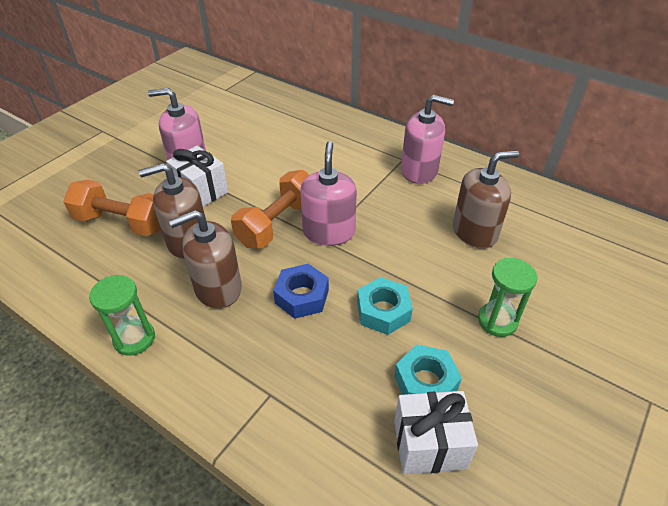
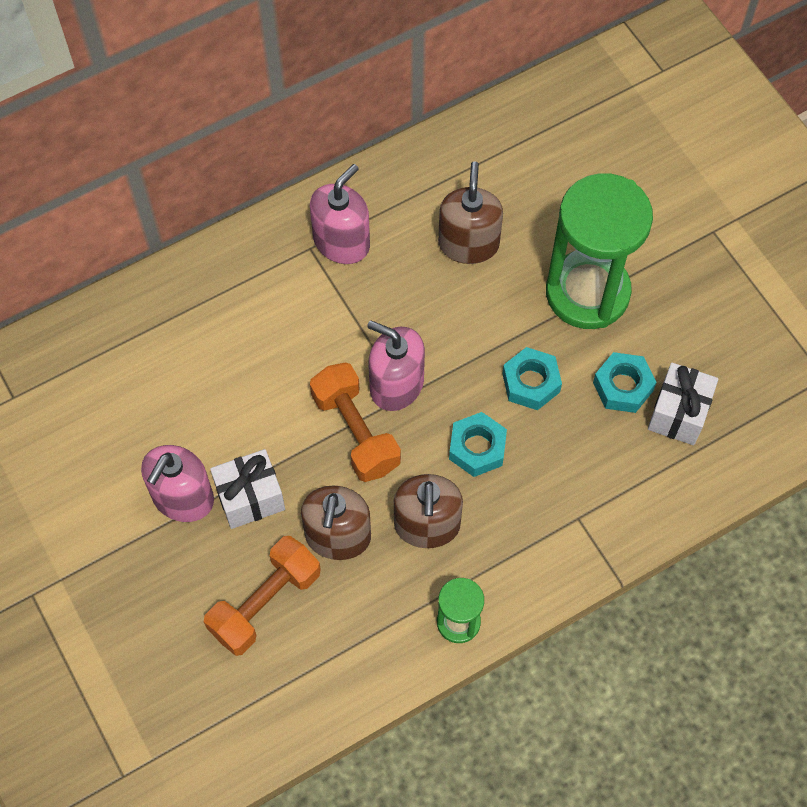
camera: 65 degrees left, 20 degrees up
(302, 296) = (477, 448): blue nut -> turquoise nut
(497, 321) = (587, 292): green hourglass -> green hourglass, size x2.12

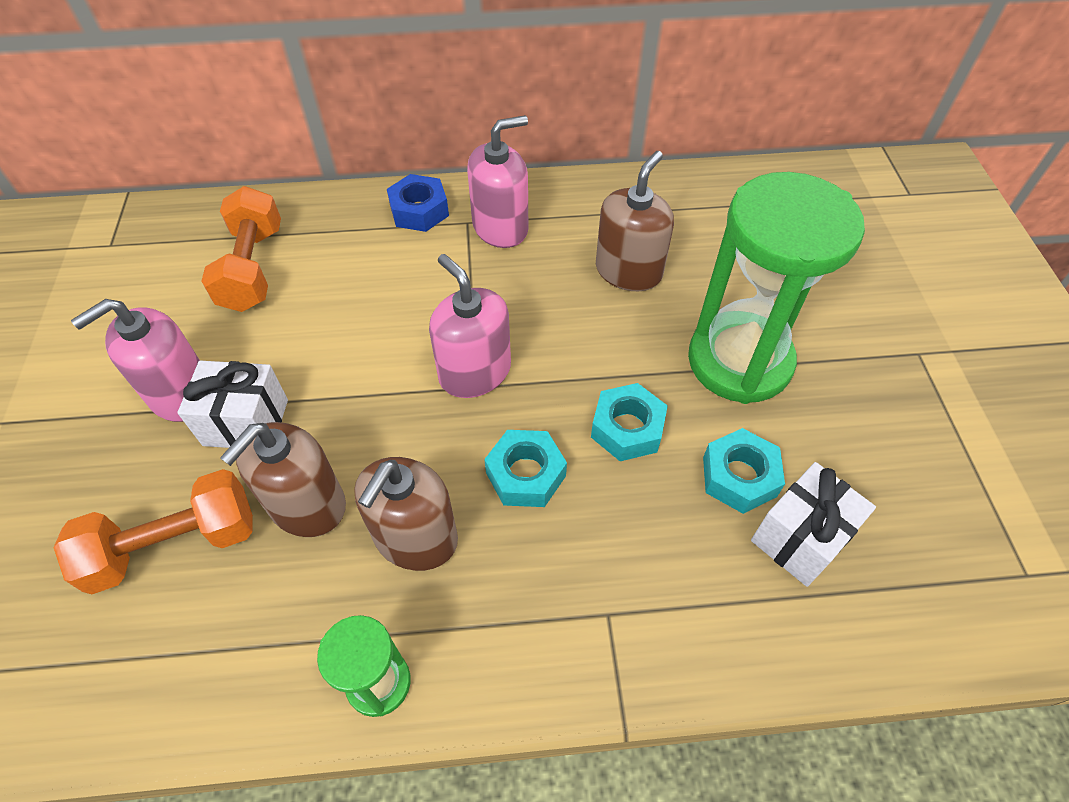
camera: 25 degrees right, 10 degrees down
(262, 253) = (419, 211): none -> blue nut
(355, 432) = (401, 401): orange dumbbell -> orange dumbbell (253, 268)

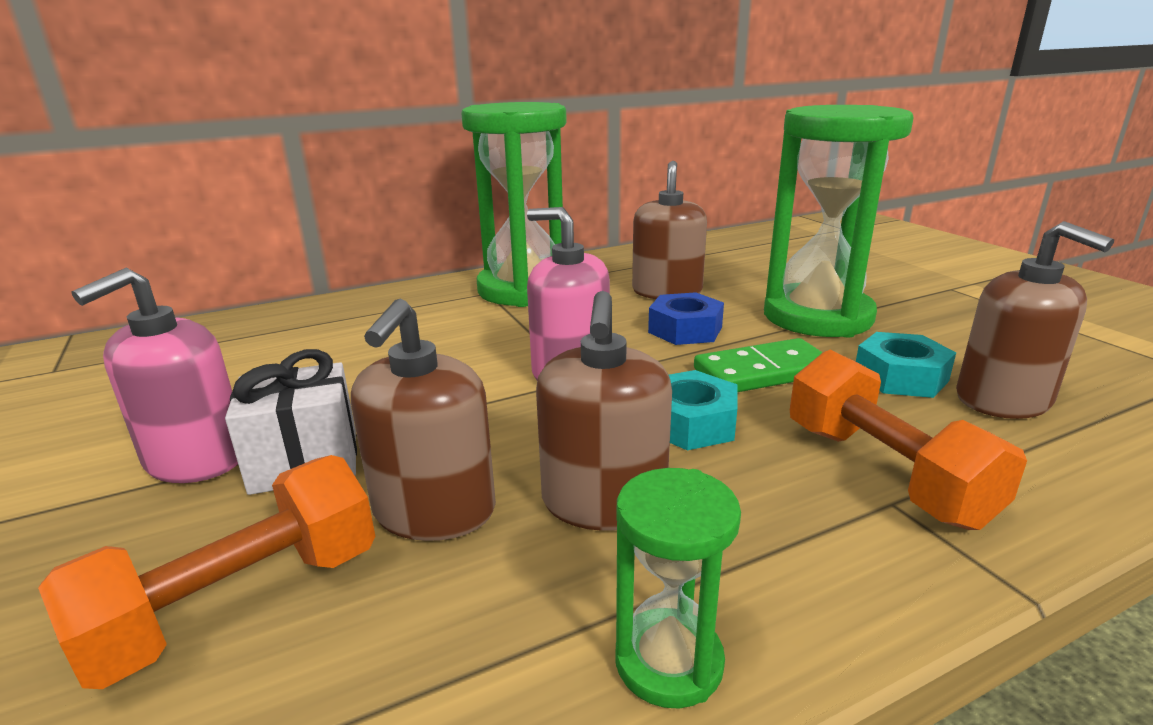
camera: 20 degrees left, 30 degrees down
(253, 268) = (259, 354): orange dumbbell -> orange dumbbell (884, 473)
(419, 211) = (433, 294): blue nut -> blue nut (685, 330)
(500, 227) = (524, 290): pink soap dispenser -> green hourglass
(627, 428) = (762, 372): turquoise nut -> green domino
(800, 538) = (1003, 399): white gift -> brown soap dispenser

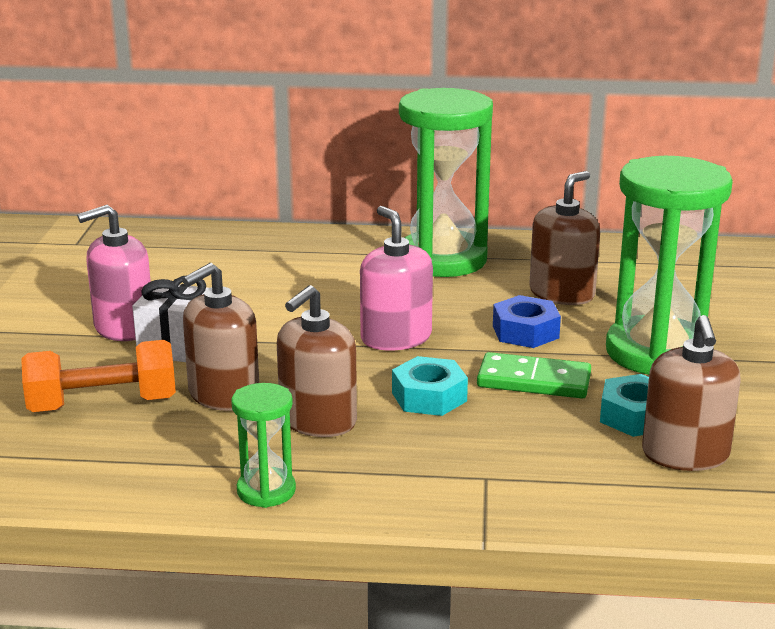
camera: 30 degrees right, 0 degrees up
(884, 473) = (508, 463): orange dumbbell -> none

